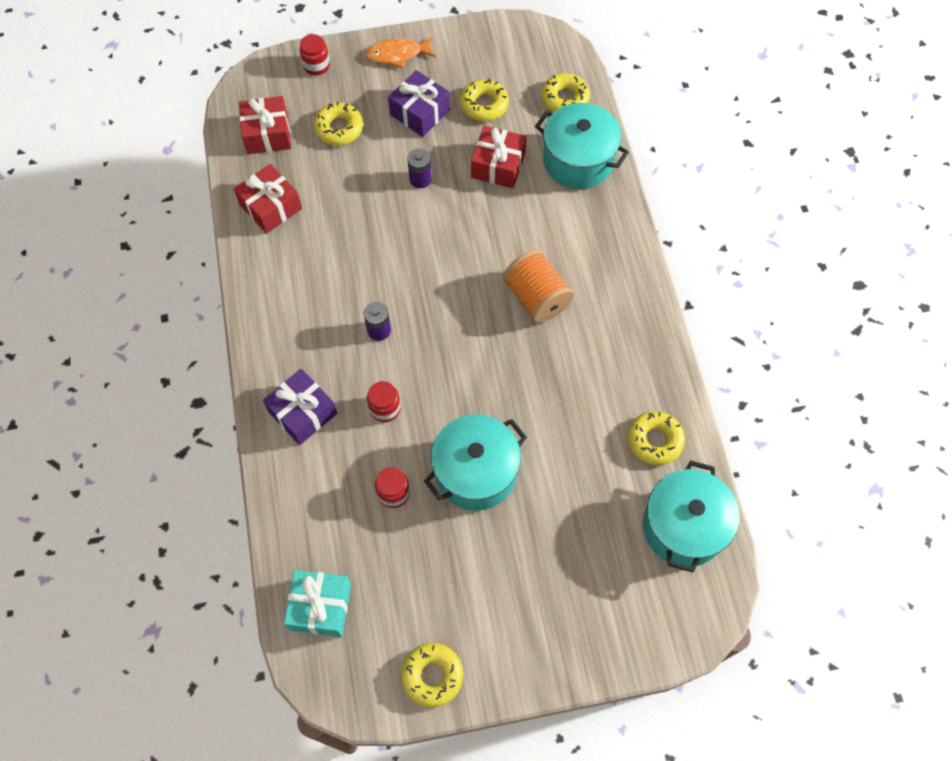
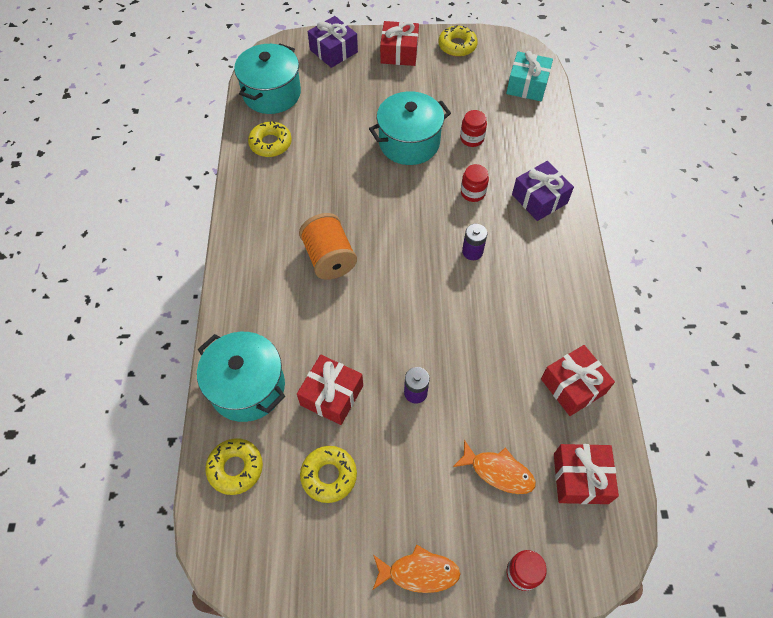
camera: 170 degrees left, 5 degrees down
(339, 128) = (498, 471): yellow donut -> orange fish
(420, 112) = (404, 478): purple gift -> purple gift (333, 51)
(520, 644) = (399, 52): none -> red gift

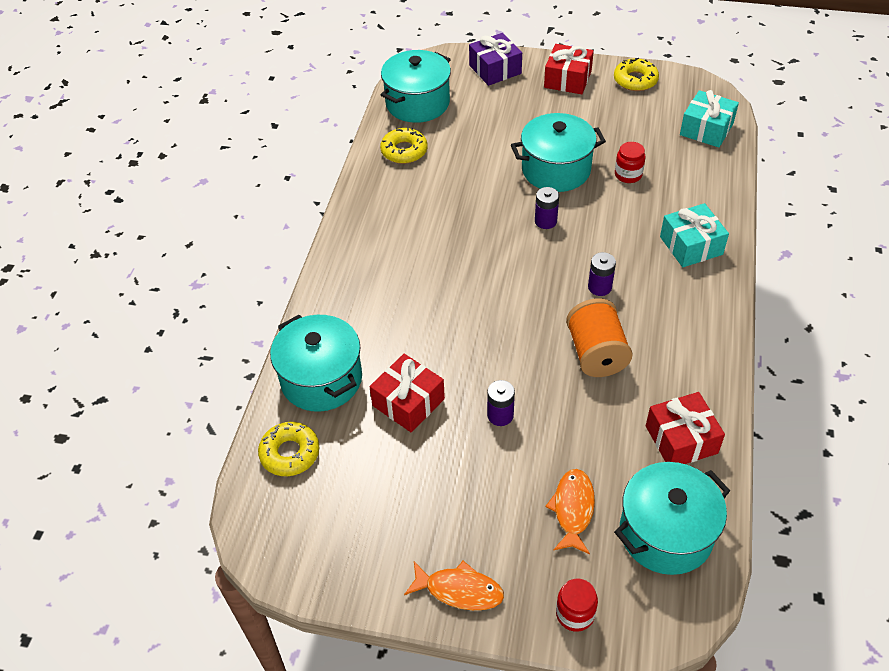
camera: 15 degrees right, 10 degrees down
(329, 258) = (439, 270): orange spool -> orange spool (596, 353)
(329, 476) = (386, 478): yellow donut -> none
(411, 195) = (545, 221): none -> purple battery
(473, 192) = (615, 229): red jar -> none
(498, 471) = (573, 509): orange fish -> orange fish turned 120 degrees counterclockwise
(539, 199) = (691, 245): purple gift -> turquoise gift
(580, 478) = (665, 533): red gift -> turquoise pot

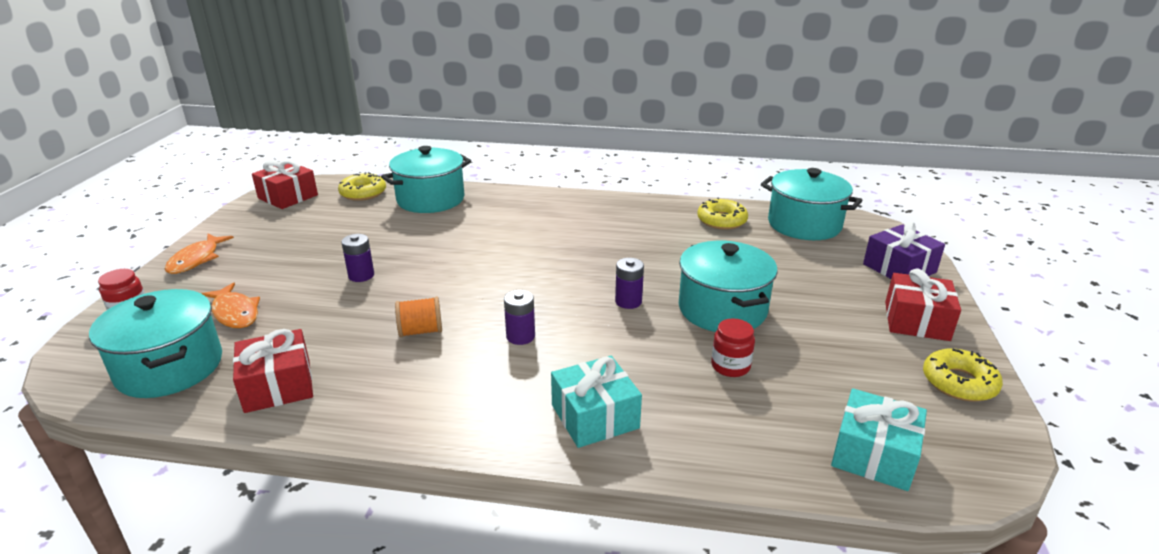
camera: 85 degrees right, 20 degrees down
(408, 402) = (393, 233): red gift -> red gift (288, 197)
(573, 509) = (235, 313): orange fish -> orange fish turned 45 degrees clockwise
(596, 353) = (420, 331): orange spool -> orange spool, size x0.62

